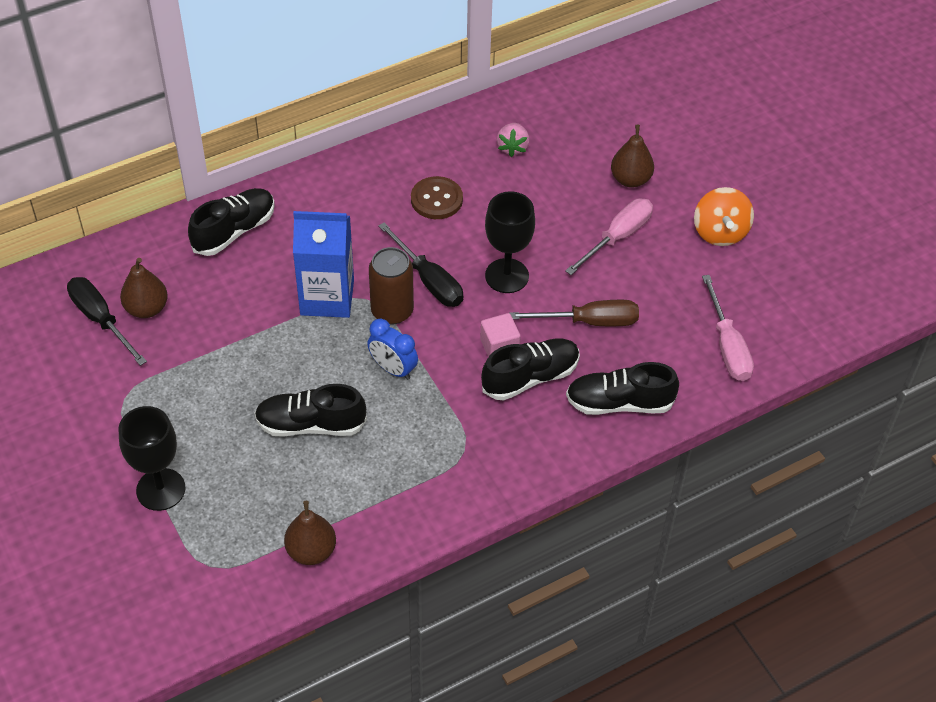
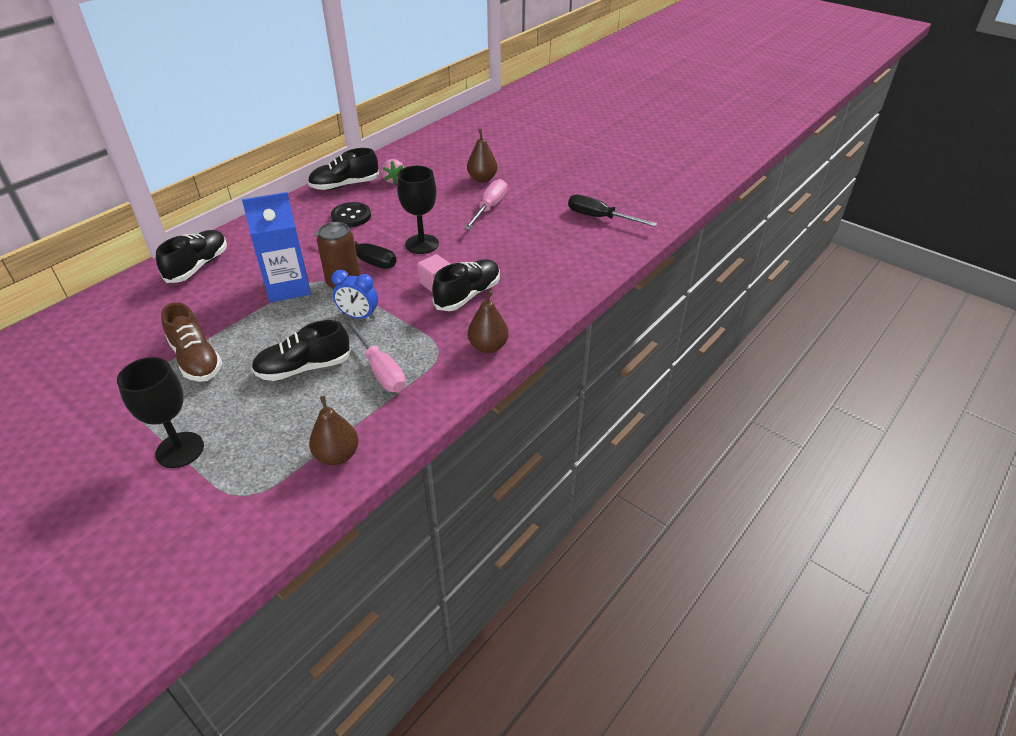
camera: 20 degrees left, 10 degrees down
(101, 320) = (93, 346): black screwdriver -> black screwdriver (600, 218)
(146, 308) = (134, 329): brown pear -> brown pear (488, 347)
(202, 375) = (196, 359): none -> brown shoe
(436, 199) = (351, 216): brown button -> black button
(589, 321) = (494, 254): brown screwdriver -> none
(619, 403) = (541, 293): black shoe -> black shoe (345, 185)
(720, 232) = (556, 191): orange spinning top -> none
(727, 346) = (597, 245): pink screwdriver -> pink screwdriver (380, 370)

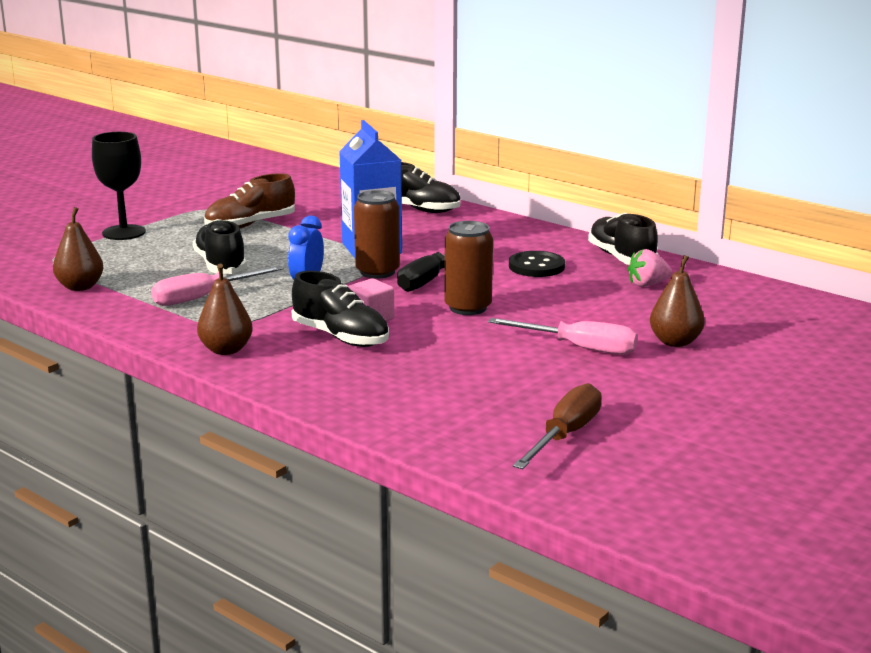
camera: 90 degrees right, 20 degrees down
(422, 244) = (468, 308): black goblet -> brown can
(600, 218) = (565, 435): black screwdriver -> brown screwdriver

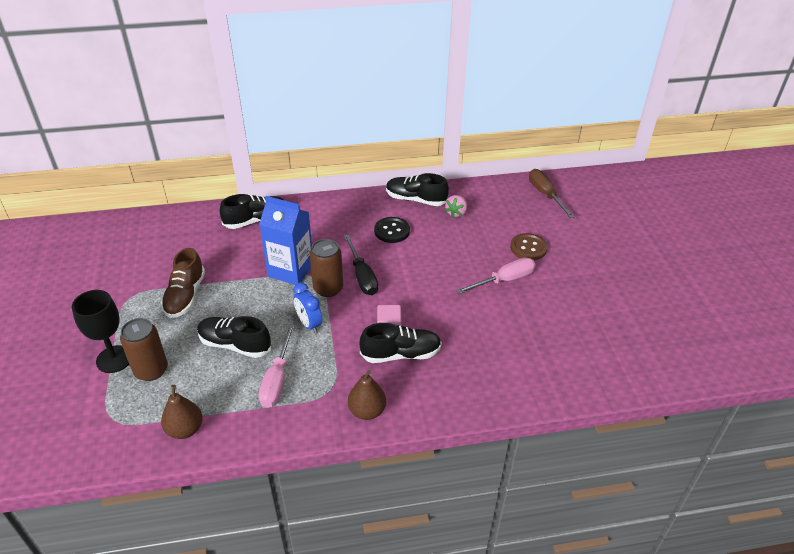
camera: 50 degrees left, 20 degrees up
(468, 308) = (416, 286): brown can -> brown can (151, 370)
(565, 435) = (591, 344): brown screwdriver -> brown screwdriver (545, 194)
(675, 342) = (528, 248): brown pear -> brown button

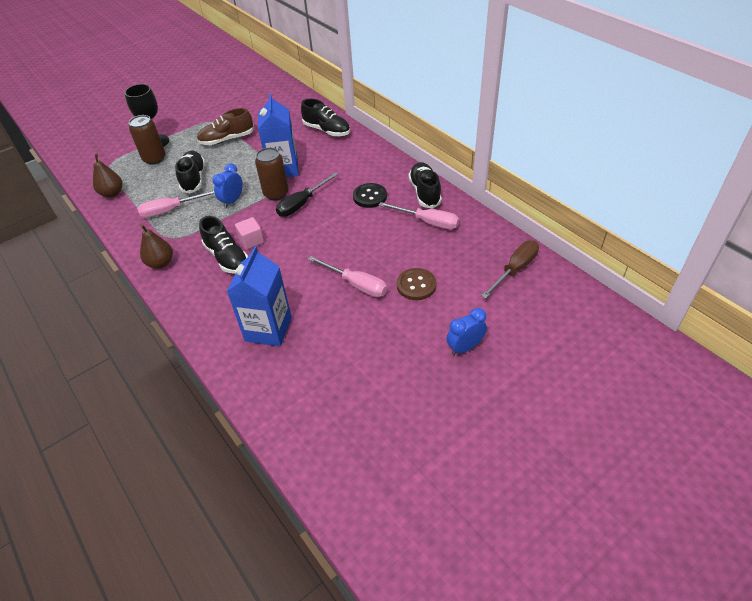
camera: 65 degrees right, 5 degrees up
(456, 213) = (428, 222): pink strawberry -> pink screwdriver
(524, 353) = (268, 329): none -> blue carton
(610, 250) = (465, 347): none -> blue clock

